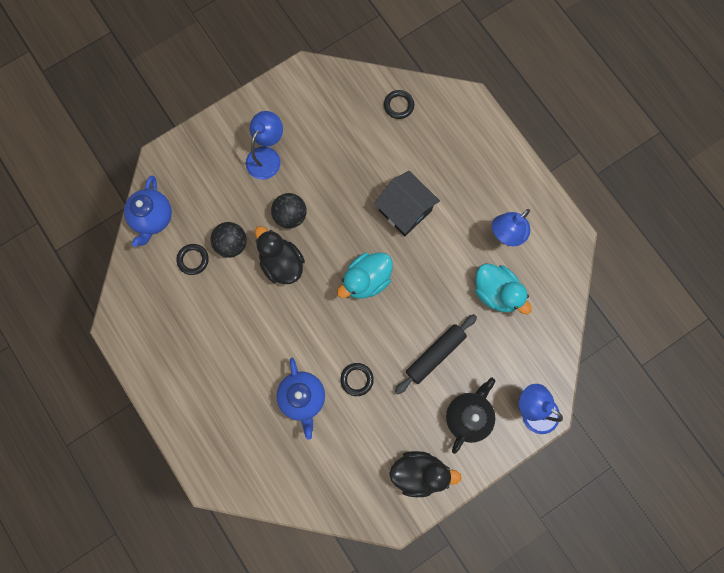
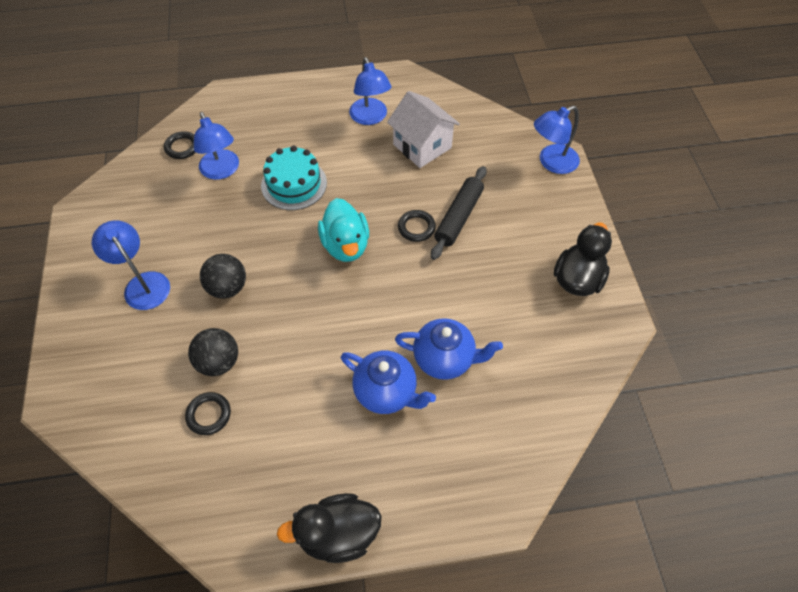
camera: 65 degrees left, 20 degrees down
(153, 218) = (123, 442): blue teapot -> blue teapot (387, 392)
(282, 263) = (276, 318): black duck -> black duck (338, 534)
(357, 379) = (450, 297): black ring -> black ring (416, 227)
(390, 149) = (222, 171): none -> blue lamp
(405, 210) = (294, 184): black house -> turquoise cake
(435, 354) = (458, 217): black rolling pin -> black rolling pin turned 45 degrees clockwise
(468, 415) = (535, 214): black teapot -> none
(496, 292) = (422, 146): turquoise duck -> white house

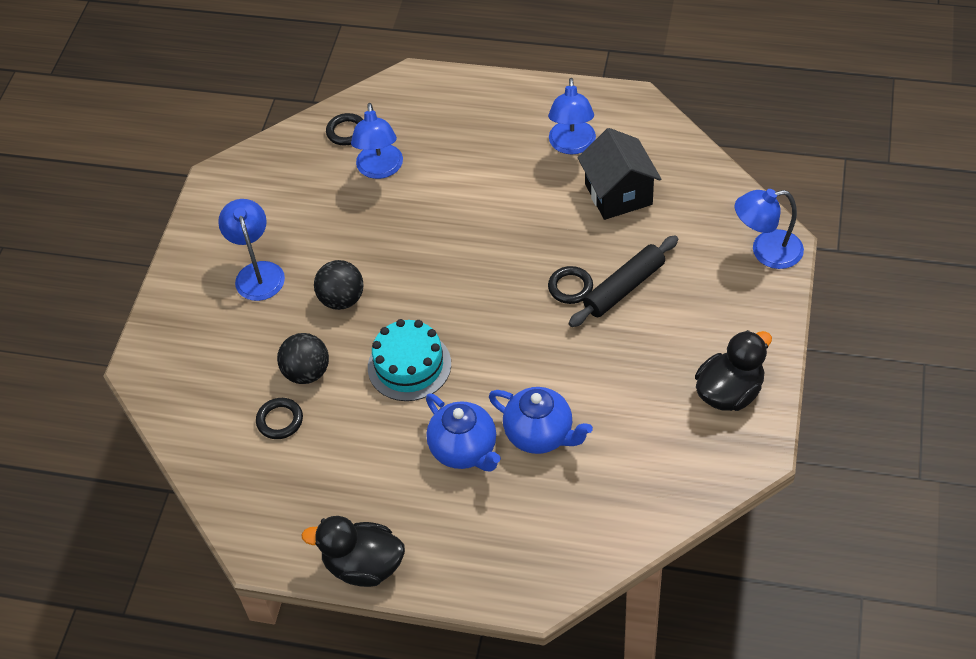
camera: 25 degrees right, 5 degrees down
(294, 184) = (453, 204): turquoise cake -> turquoise cake (409, 365)
(345, 245) = (483, 287): turquoise duck -> none
(422, 146) = (618, 194): white house -> black house

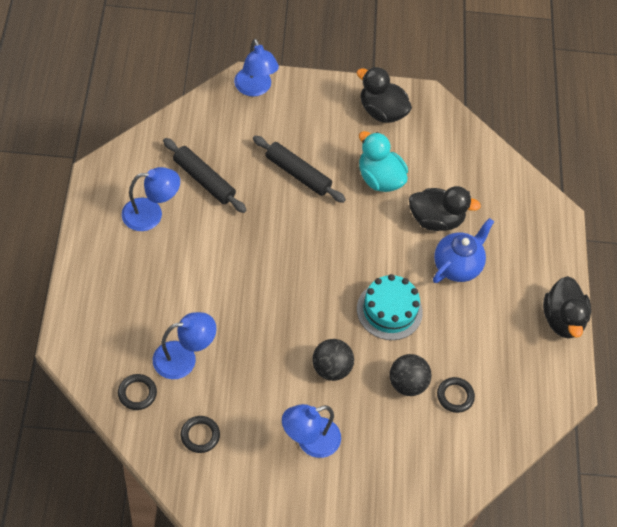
camera: 110 degrees left, 5 degrees up
(540, 435) = (436, 220): blue teapot -> black duck
(570, 287) = (301, 208): black ring -> black ring (200, 435)
(612, 377) = (379, 179): none -> turquoise duck
(618, 194) = (204, 180): black house -> black rolling pin

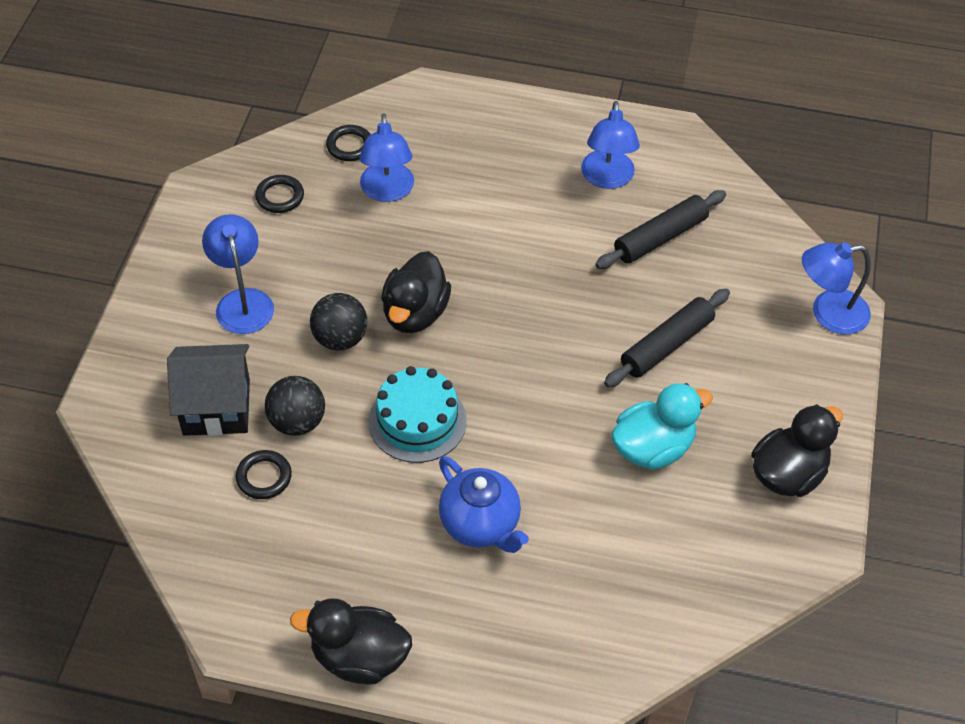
camera: 105 degrees right, 5 degrees down
(407, 438) = (216, 407): none -> black house
(436, 220) = (569, 511): black duck -> black duck (415, 313)

